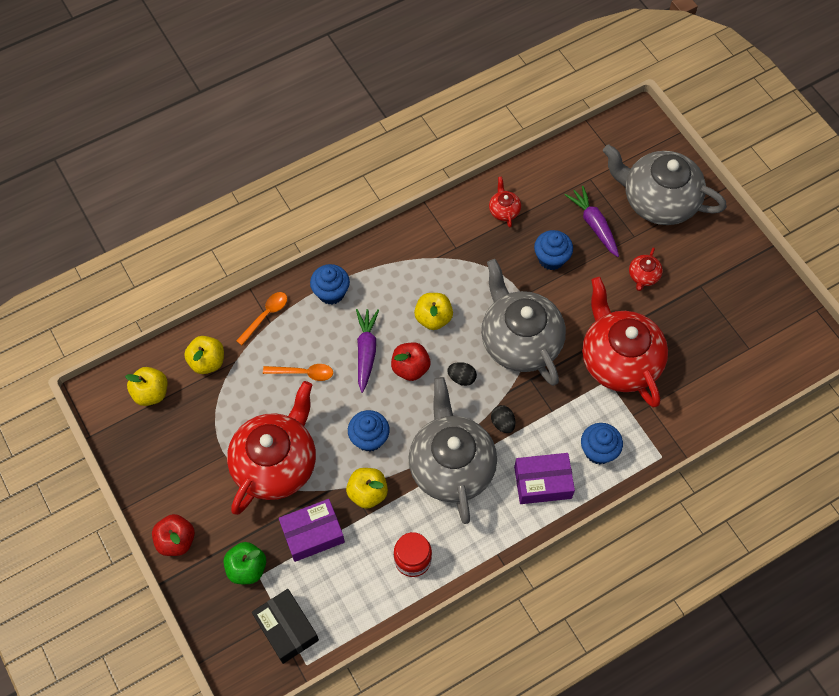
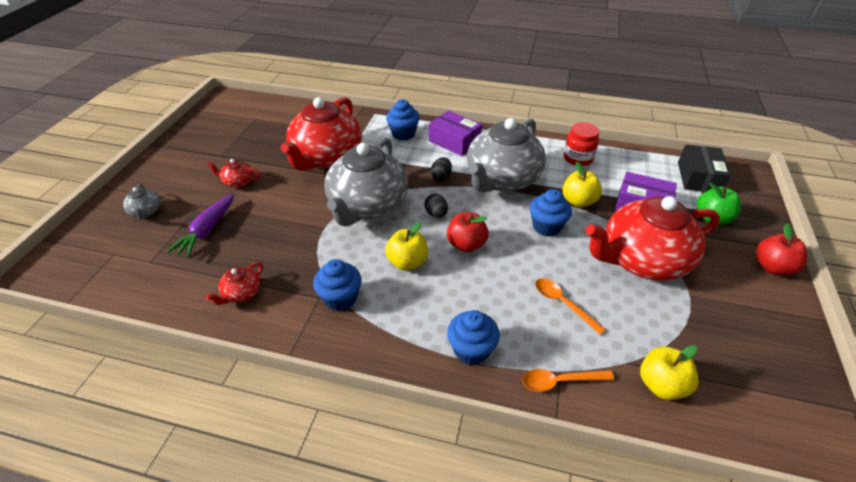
camera: 135 degrees left, 20 degrees down
(151, 393) = (751, 401): yellow apple -> none
(366, 352) = (490, 279): purple carrot -> none
(551, 258) = (269, 234): blue cupcake -> blue cupcake (340, 298)
(643, 276) = (238, 182): red teapot -> red teapot turned 150 degrees counterclockwise
(658, 200) = (146, 211): grey teapot -> grey teapot, size x0.41

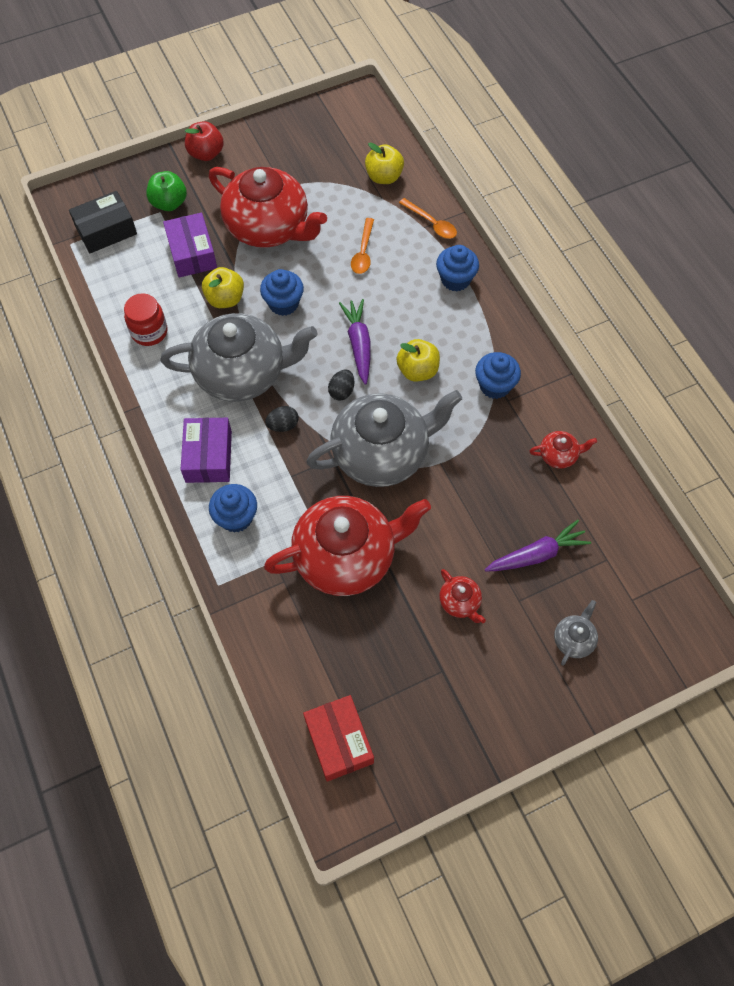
camera: 130 degrees left, 20 degrees up
(250, 111) = (339, 741): none -> red box
(466, 244) = (359, 345): red apple -> purple carrot

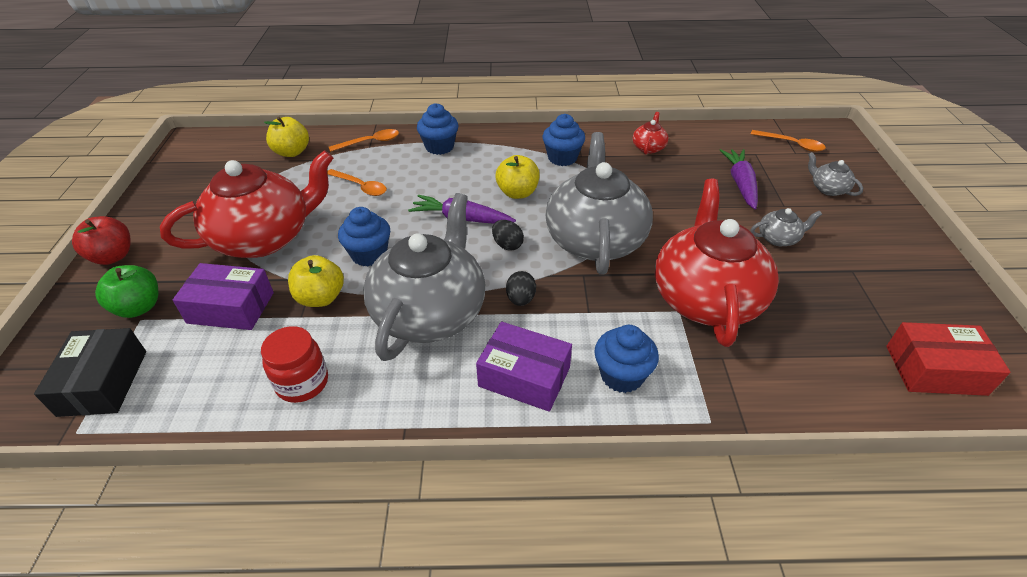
camera: 65 degrees left, 20 degrees down
(460, 602) = (778, 238): red teapot -> grey teapot
(648, 594) = (791, 144): none -> orange spoon

